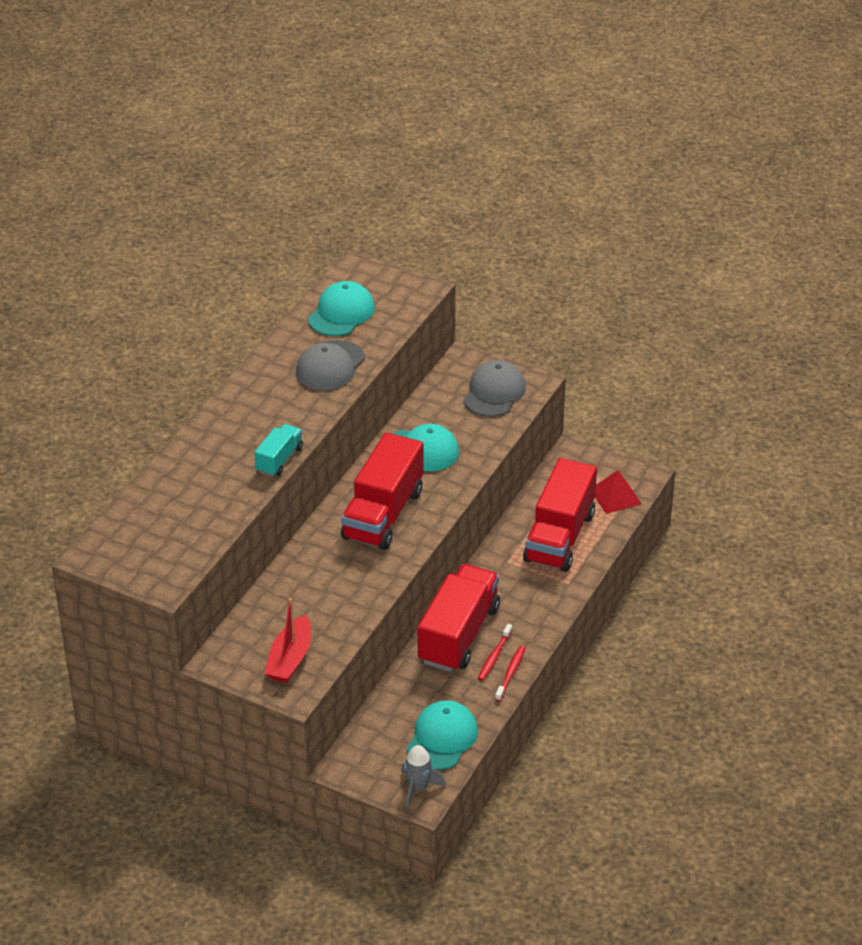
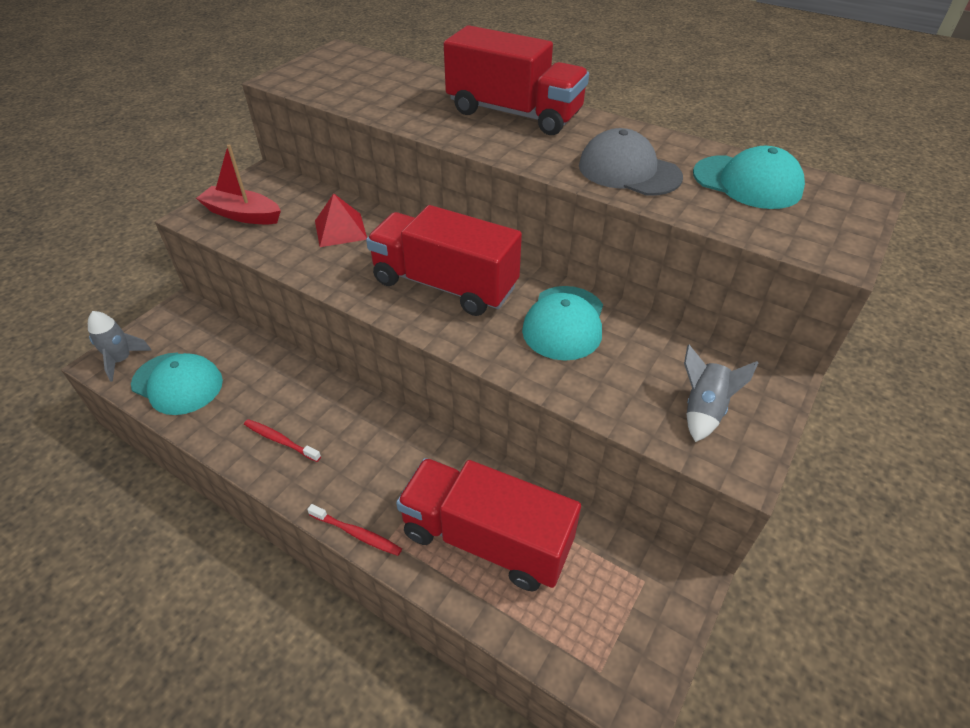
camera: 95 degrees right, 5 degrees up
(279, 459) = (449, 135): turquoise truck -> none
(459, 635) = (327, 409): red truck -> red truck (514, 113)
(494, 392) = (703, 410): grey cap -> grey rocket
(510, 673) = (246, 454): red toothbrush -> red toothbrush (356, 533)
(615, 496) = (577, 636): red pyramid -> red pyramid (340, 230)

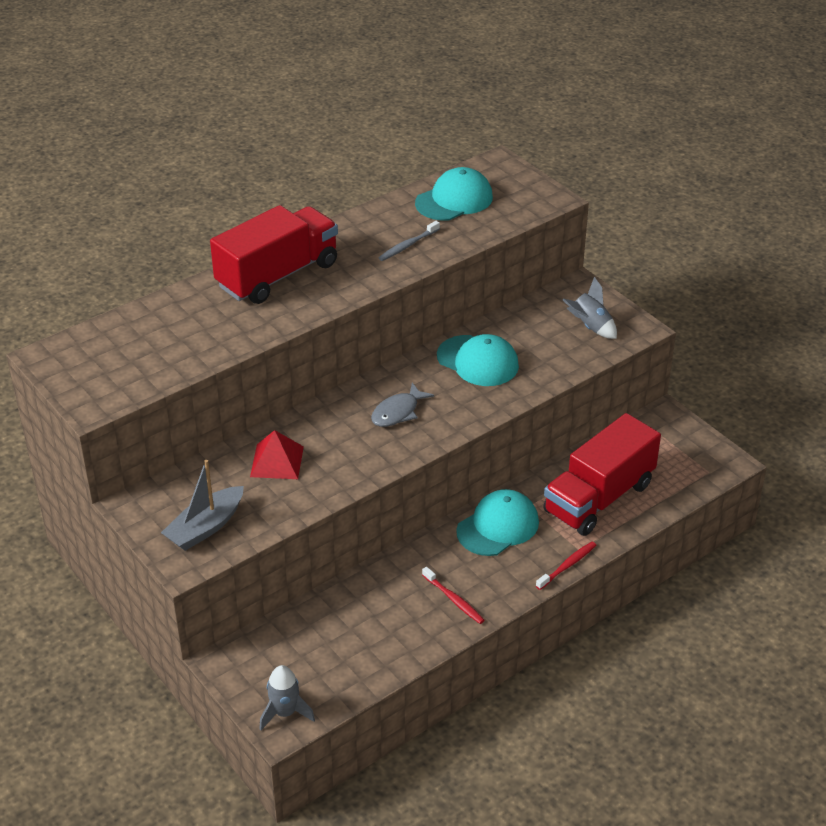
camera: 70 degrees left, 5 degrees down
(177, 383) = (344, 668): turquoise cap -> turquoise cap (498, 526)
(242, 214) = (205, 527): red boat -> grey boat
(280, 440) = (453, 599): red toothbrush -> red toothbrush turned 90 degrees counterclockwise
(445, 285) = (398, 412): red truck -> grey fish
(629, 171) = (408, 245): grey cap -> grey toothbrush

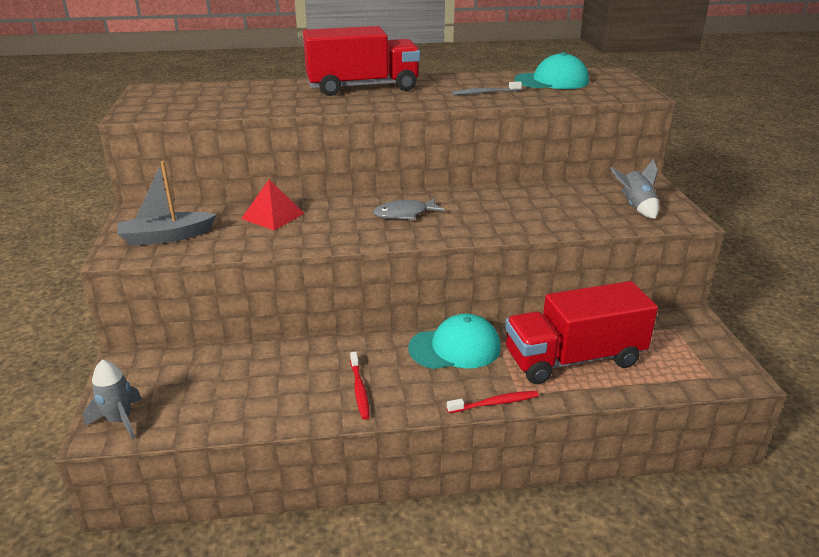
camera: 30 degrees right, 10 degrees down
(478, 361) = (508, 202): turquoise cap -> none

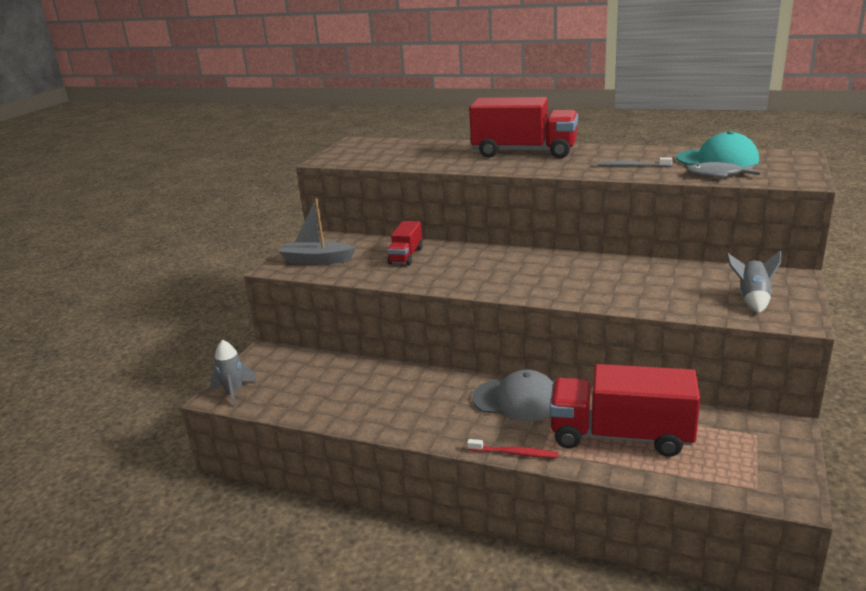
camera: 30 degrees right, 5 degrees down
(273, 216) = (406, 256): red pyramid -> red truck
(359, 389) = (411, 413): red toothbrush -> none
(404, 214) = (513, 271): grey fish -> grey fish (718, 175)
(455, 348) = (516, 400): turquoise cap -> grey cap

